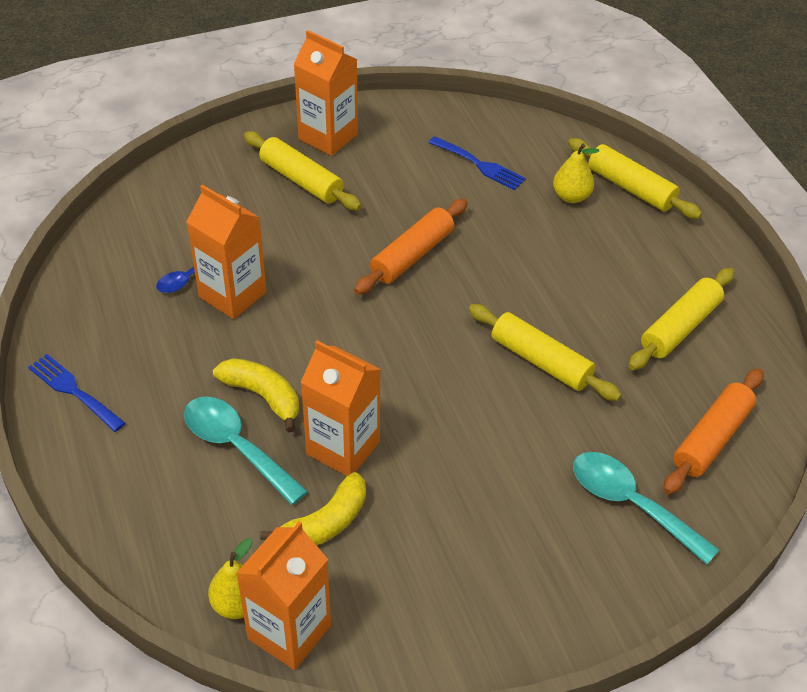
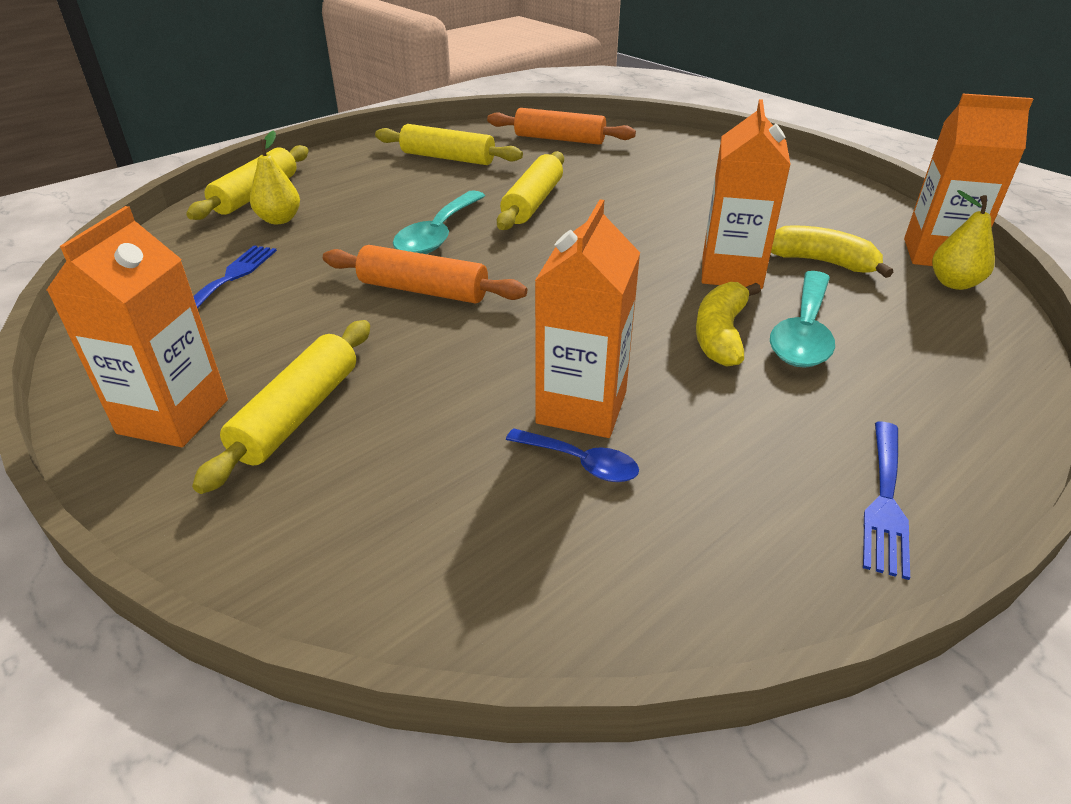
camera: 110 degrees left, 10 degrees down
(631, 504) = (648, 156): turquoise spoon -> turquoise spoon (438, 234)

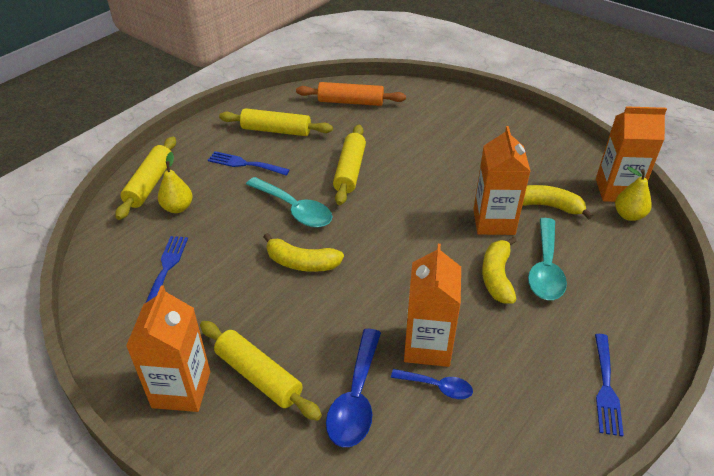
camera: 10 degrees left, 5 degrees up
(298, 414) = (259, 376): yellow rolling pin -> yellow rolling pin turned 60 degrees counterclockwise
(391, 185) = (244, 164): none -> blue fork
(423, 290) = (301, 263): orange rolling pin -> yellow banana
(438, 234) = (294, 209): turquoise spoon -> turquoise spoon turned 60 degrees counterclockwise
(439, 461) = (356, 398): none -> blue spoon

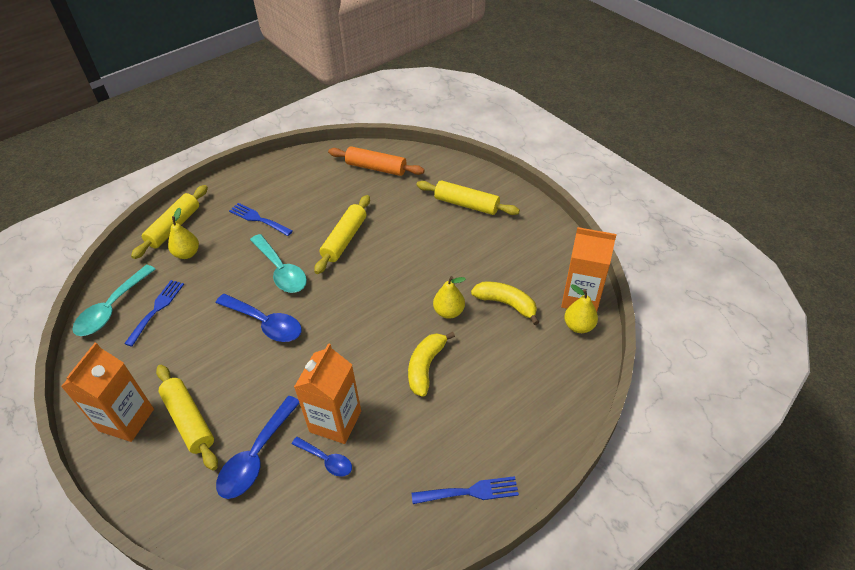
camera: 15 degrees right, 5 degrees up
(276, 130) = (298, 189): yellow rolling pin -> yellow rolling pin (466, 204)
(301, 263) = (265, 323): yellow banana -> blue spoon
(494, 222) = (449, 312): orange carton -> yellow pear
(545, 268) = (473, 366): turquoise spoon -> turquoise spoon (112, 308)
(606, 388) = (470, 492): blue fork -> blue fork turned 120 degrees counterclockwise

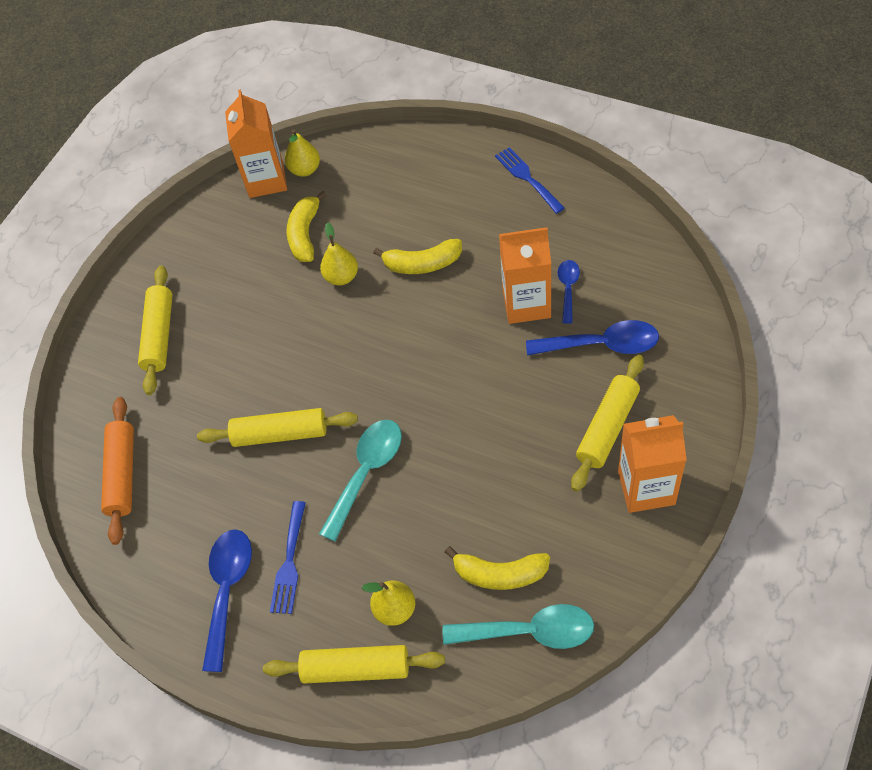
camera: 110 degrees left, 10 degrees up
(157, 309) = (500, 574): blue fork -> yellow banana
(265, 323) = (451, 438): blue spoon -> blue spoon (228, 590)

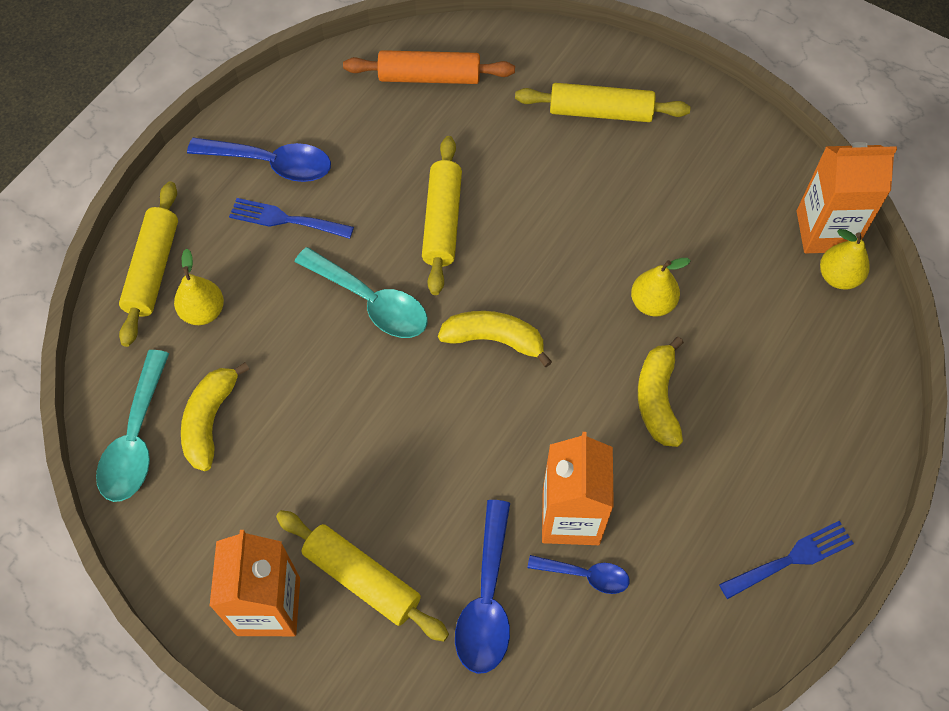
camera: 90 degrees right, 5 degrees up
(305, 234) = (727, 268): yellow banana -> yellow banana (494, 339)

